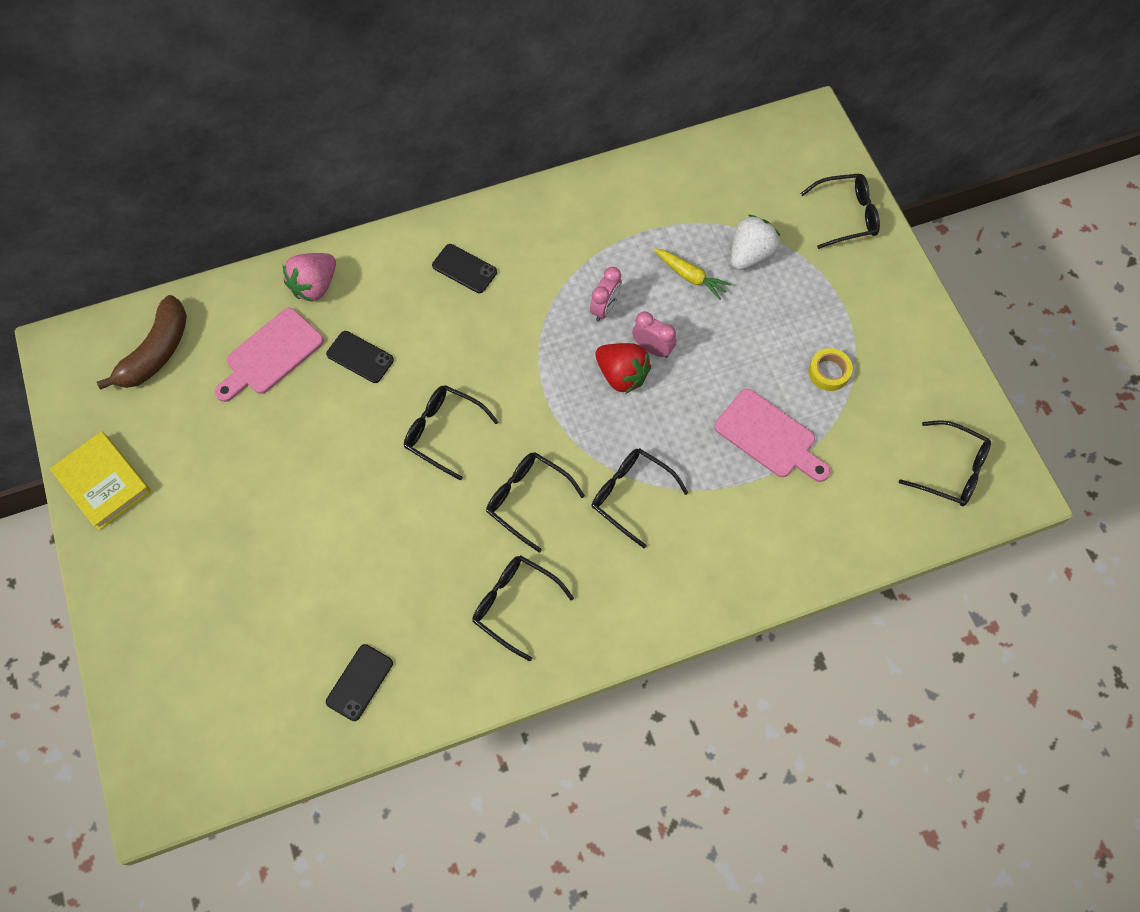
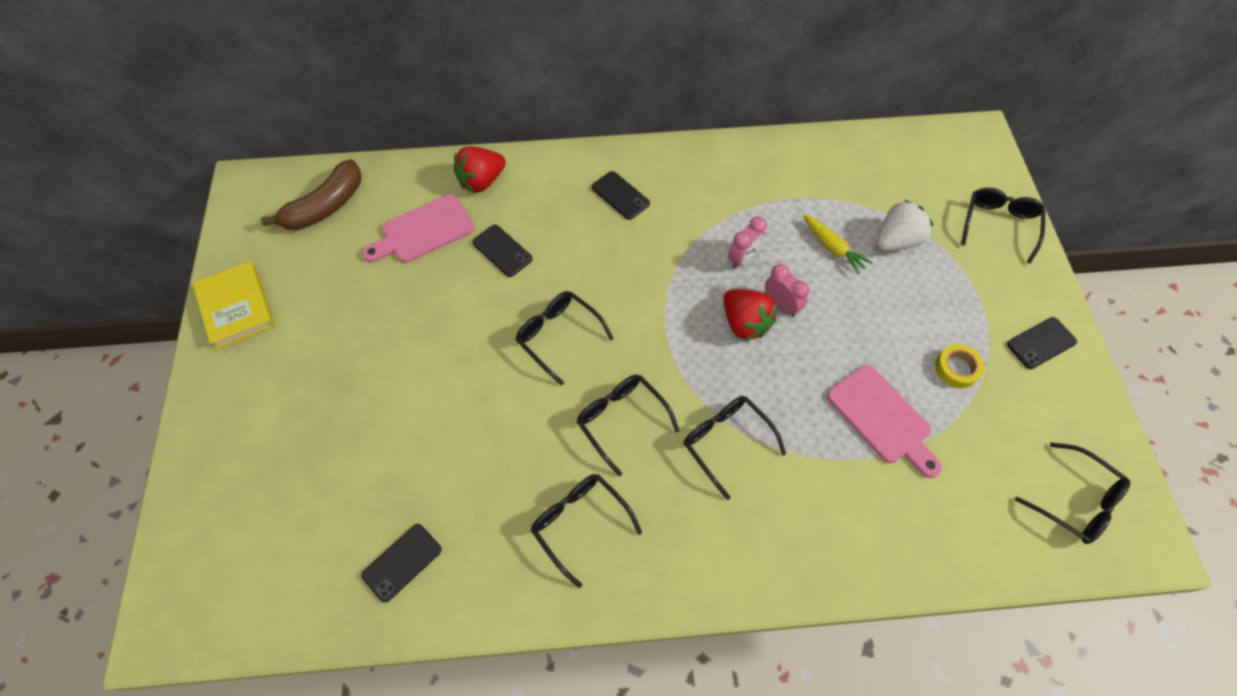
camera: 15 degrees right, 5 degrees down
(315, 286) = (481, 181): pink strawberry -> red strawberry
(845, 215) = (998, 225): black glasses -> black glasses turned 75 degrees counterclockwise
(901, 328) = (1041, 343): none -> black phone

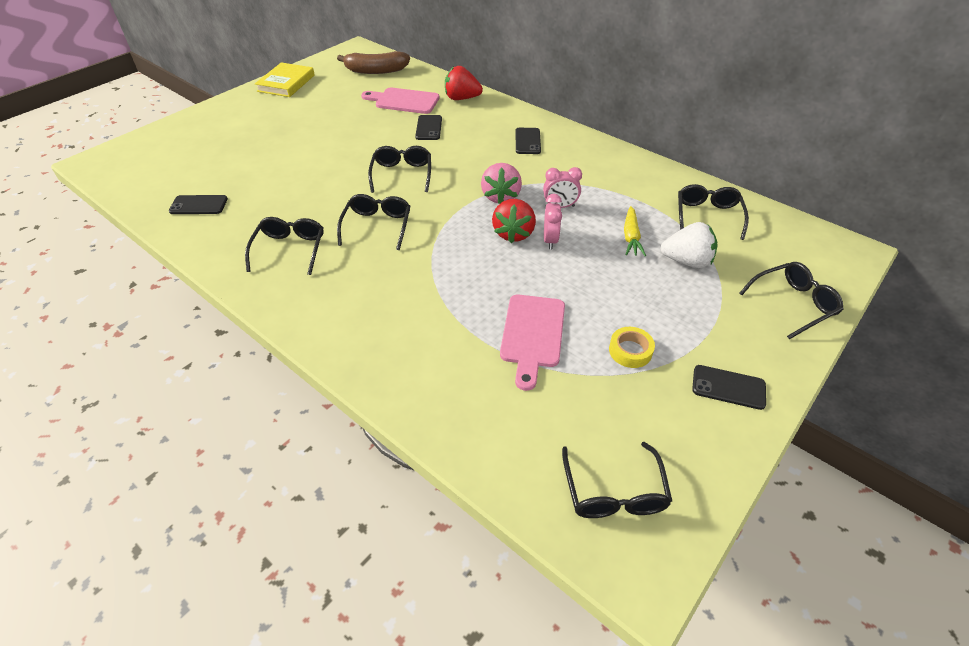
camera: 45 degrees right, 15 degrees down
(682, 288) = (501, 196): none -> pink strawberry
(727, 442) = (416, 275): black glasses -> black glasses (707, 216)

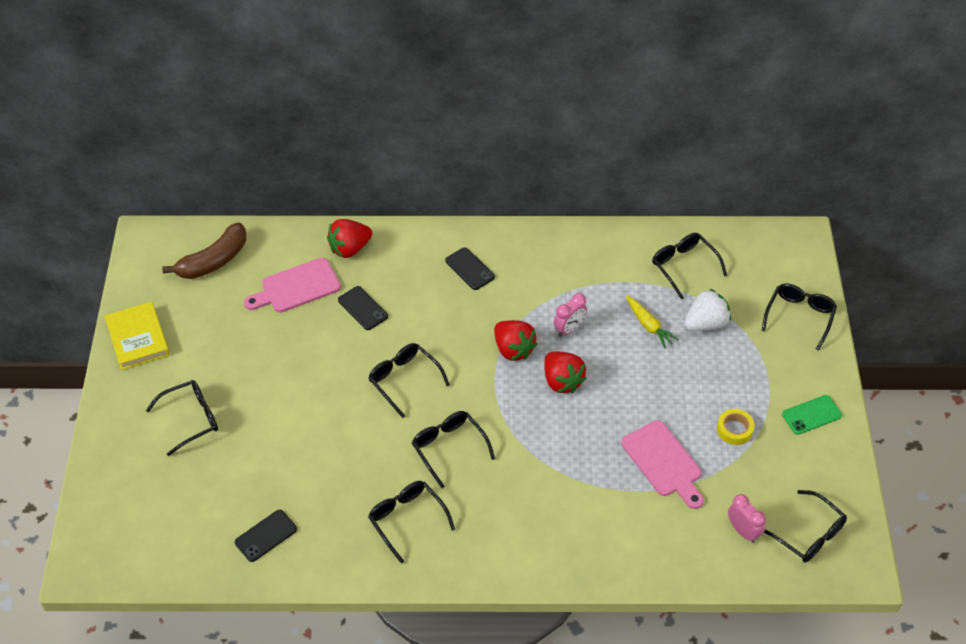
camera: 40 degrees left, 5 degrees up
(253, 129) = (190, 419): none -> black glasses
(501, 196) = (513, 349): pink strawberry -> red strawberry
(550, 240) = (595, 369): pink clock -> pink clock (743, 531)
(728, 387) = (811, 415): black phone -> green phone

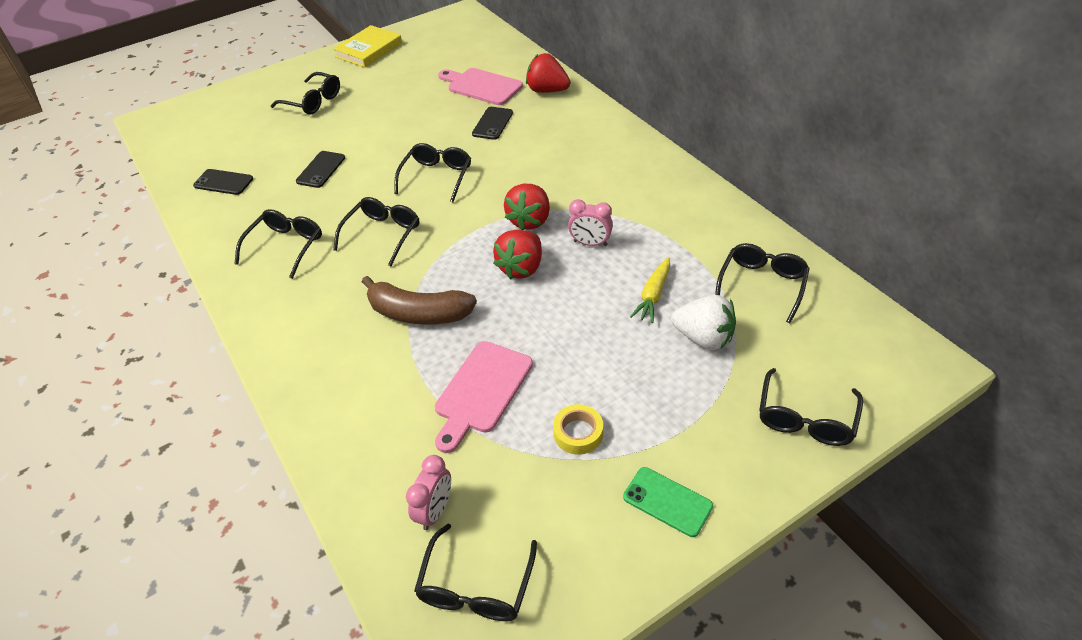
camera: 60 degrees right, 5 degrees down
(213, 261) = (469, 44): brown banana -> brown banana (418, 313)
(469, 269) = (595, 155): black phone -> black phone (321, 169)
(799, 317) = (805, 417): black glasses -> black glasses turned 120 degrees clockwise

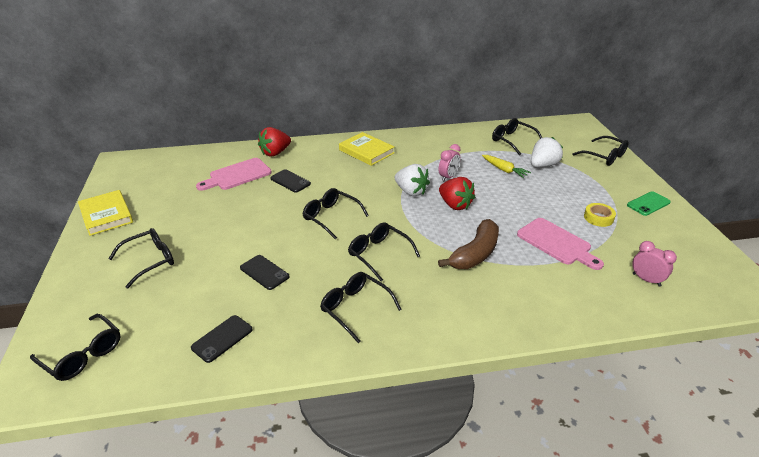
camera: 70 degrees left, 10 degrees down
(476, 585) = (698, 275): black glasses -> black glasses (82, 354)
(530, 220) = (411, 191): red strawberry -> white strawberry
(604, 153) = (366, 151): none -> yellow book

